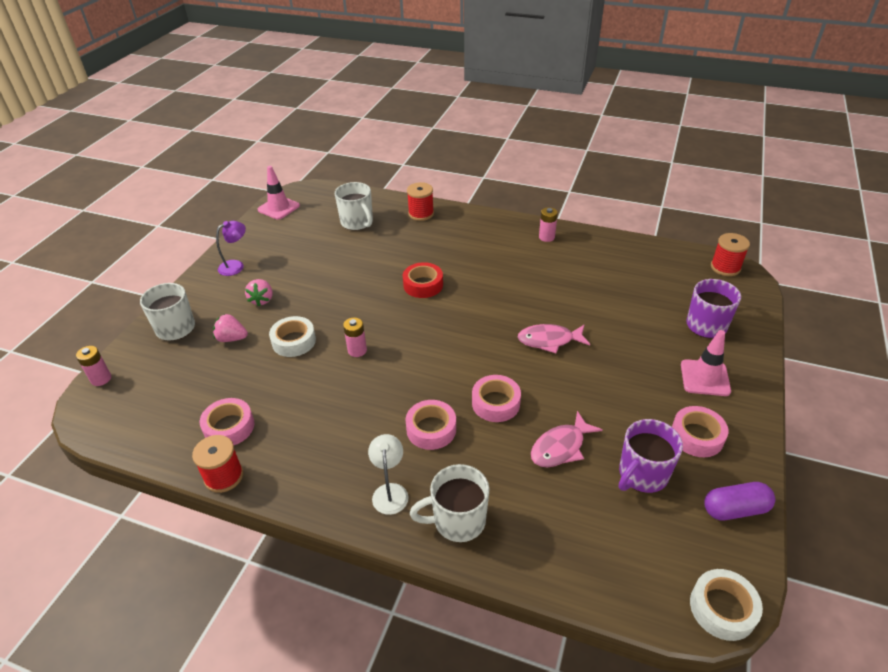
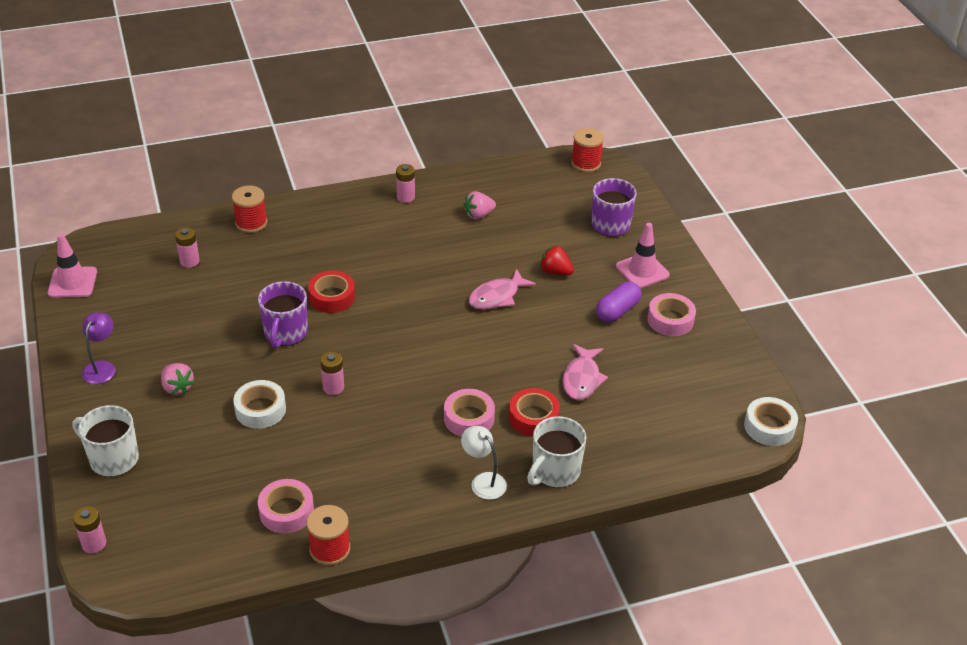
camera: 40 degrees left, 0 degrees up
(232, 338) = (191, 438): pink strawberry -> pink strawberry (478, 215)
(357, 222) = (189, 261): white mug -> pink battery
(485, 459) = (533, 417): none -> red tape
(495, 403) = (501, 371): pink tape -> none
(619, 343) = (555, 272): none -> red strawberry
(642, 474) = (655, 368): purple mug -> purple mug (285, 333)
(735, 509) = (732, 359): purple capsule -> purple capsule (617, 311)

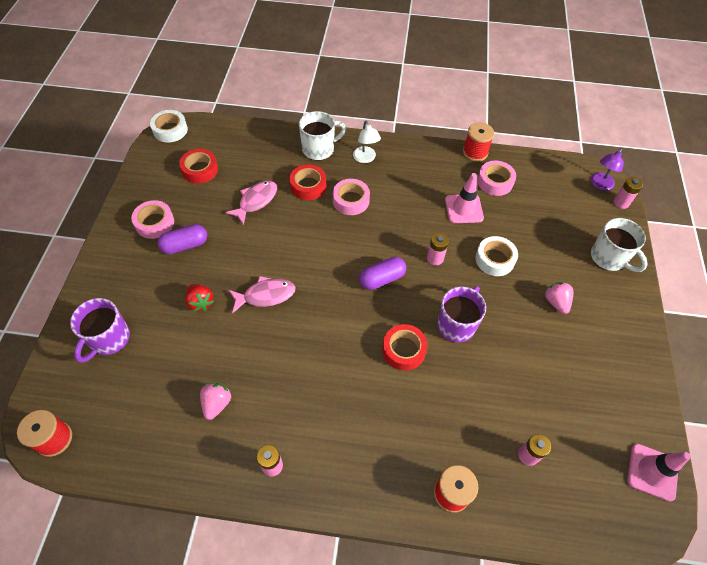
camera: 155 degrees left, 15 degrees up
(102, 367) = (619, 347): purple lamp -> purple lamp (600, 185)
(384, 348) = (382, 279): none -> purple capsule
(478, 215) = (217, 403): pink strawberry -> pink strawberry turned 75 degrees counterclockwise
(642, 271) = (132, 275): pink traffic cone -> pink traffic cone (464, 209)
(680, 390) = (200, 170): none -> red tape

